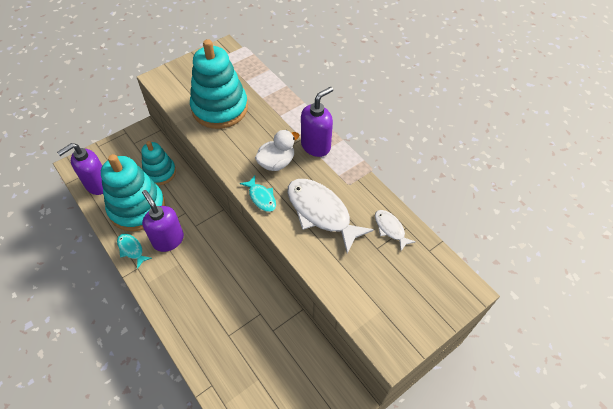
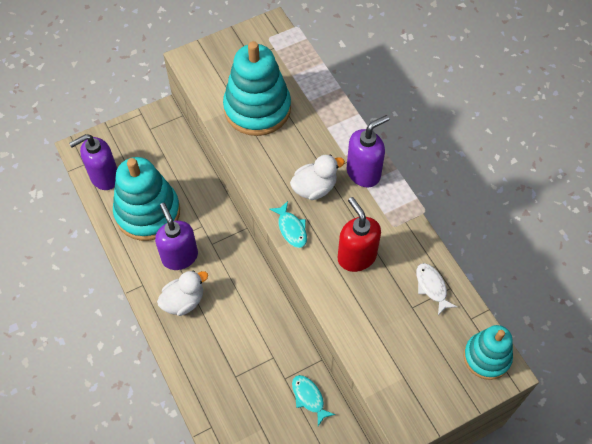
camera: 10 degrees right, 5 degrees up
(131, 249) = (138, 262): turquoise fish -> turquoise fish (309, 398)
(160, 172) = (177, 171): turquoise stacking toy -> turquoise stacking toy (486, 357)
(175, 276) = (183, 301): none -> white duck
(321, 212) = (356, 256): white fish -> red soap dispenser

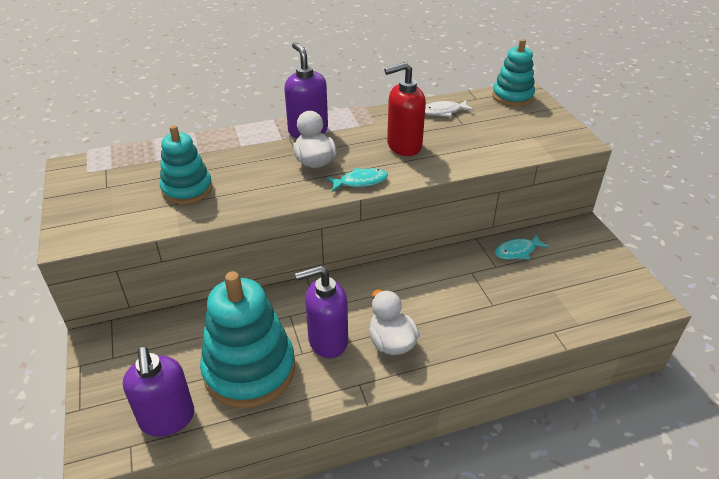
camera: 80 degrees left, 20 degrees down
(257, 109) = (187, 189): turquoise stacking toy -> turquoise stacking toy, size x0.60

